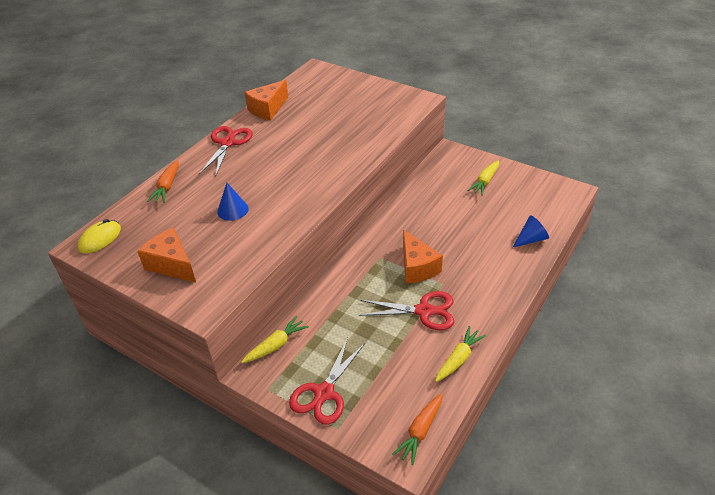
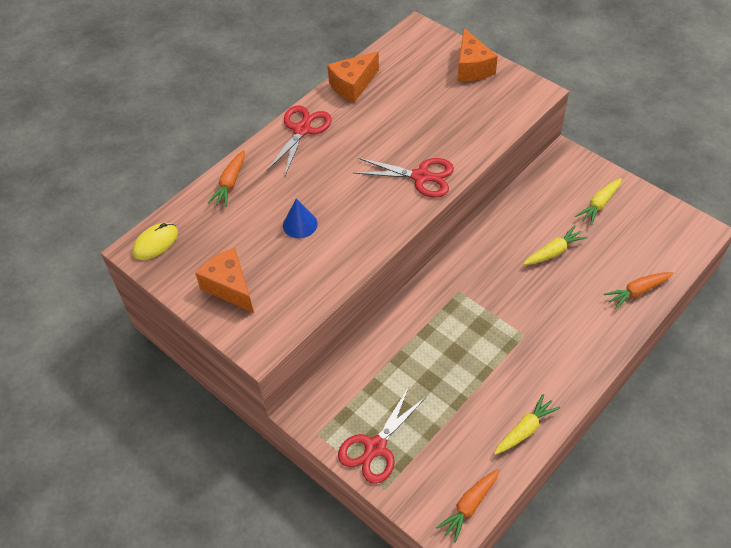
camera: 10 degrees right, 10 degrees up
(276, 345) = (331, 384): yellow carrot -> yellow carrot (554, 252)
(417, 267) = (498, 310): orange cheese -> orange cheese (472, 67)
(424, 311) = (497, 366): red scissors -> red scissors (421, 177)
(531, 239) = (637, 291): blue cone -> orange carrot

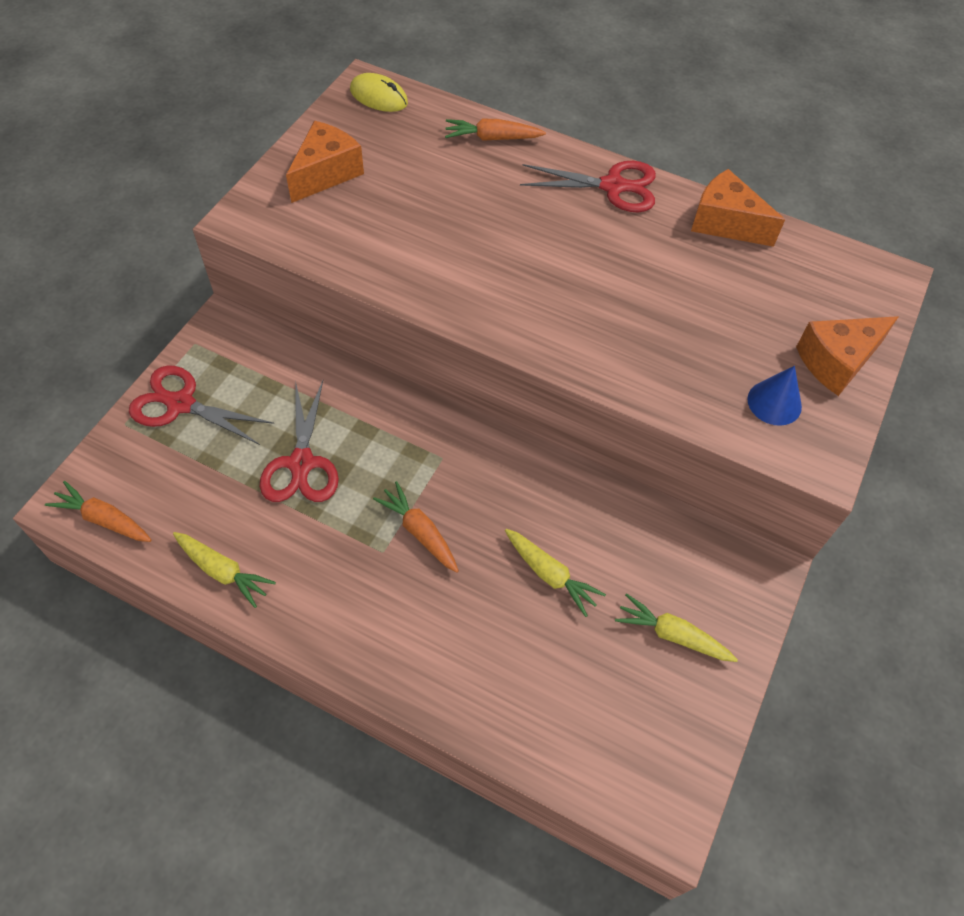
camera: 70 degrees right, 5 degrees up
(300, 224) = (442, 217): blue cone -> blue cone (774, 402)
(421, 177) = (570, 332): red scissors -> red scissors (301, 464)
(637, 291) = (502, 710): orange carrot -> orange carrot (419, 531)

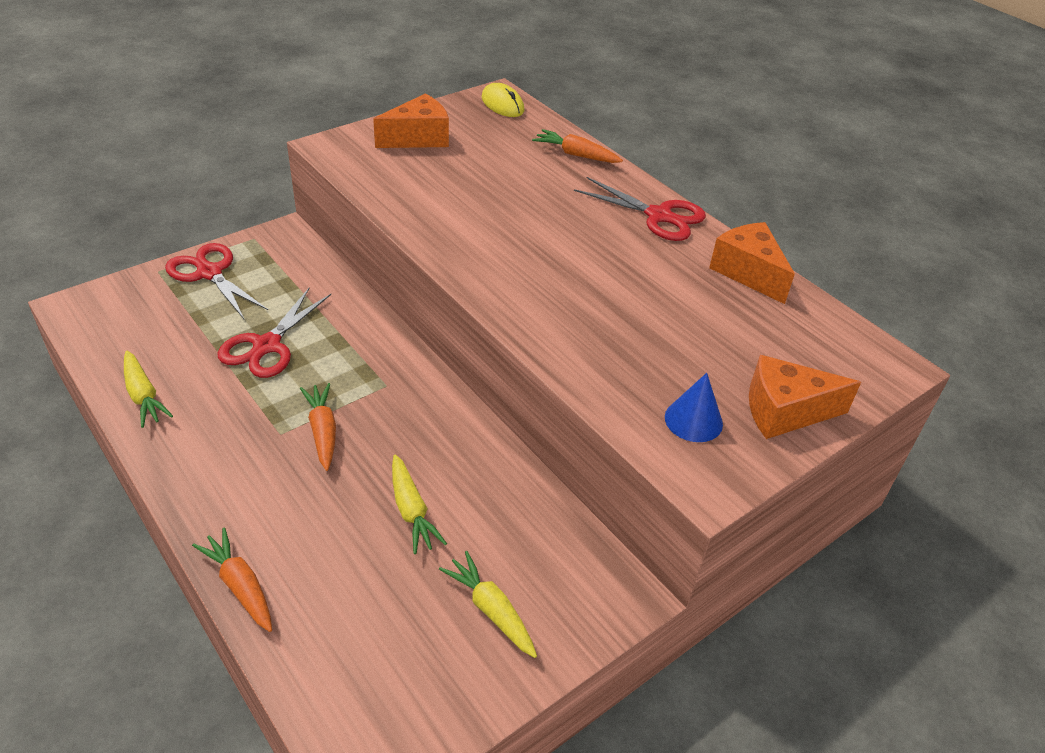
camera: 25 degrees right, 15 degrees down
(104, 519) = (88, 326): orange carrot -> orange carrot (240, 585)

